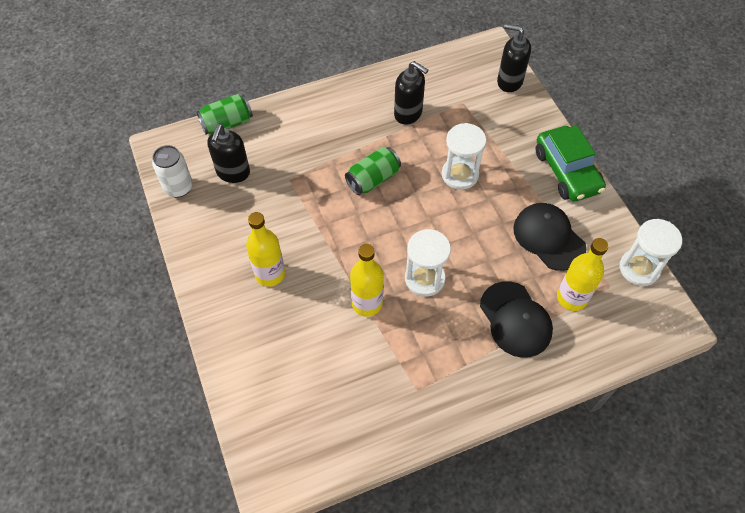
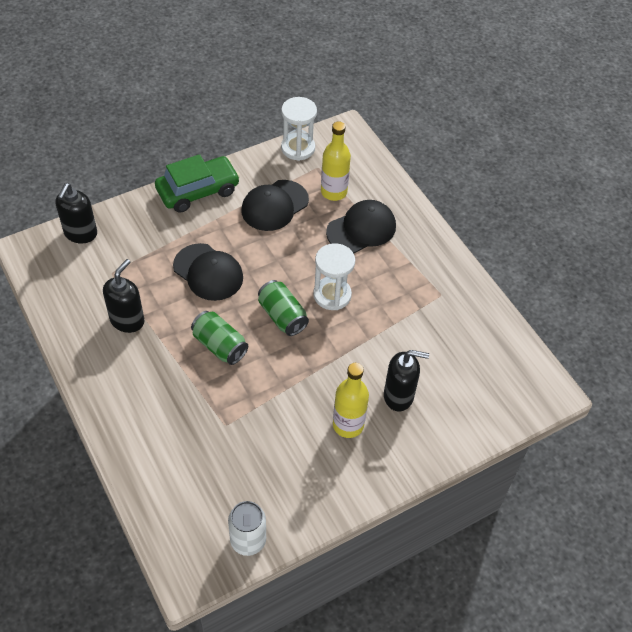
camera: 100 degrees left, 5 degrees down
(227, 123) = (147, 505): green can -> green can (282, 316)
(233, 173) = (221, 484): black soap dispenser -> black soap dispenser (399, 396)
(367, 303) = (366, 338): yellow bottle -> none
(460, 175) = (208, 272): white hourglass -> black cap

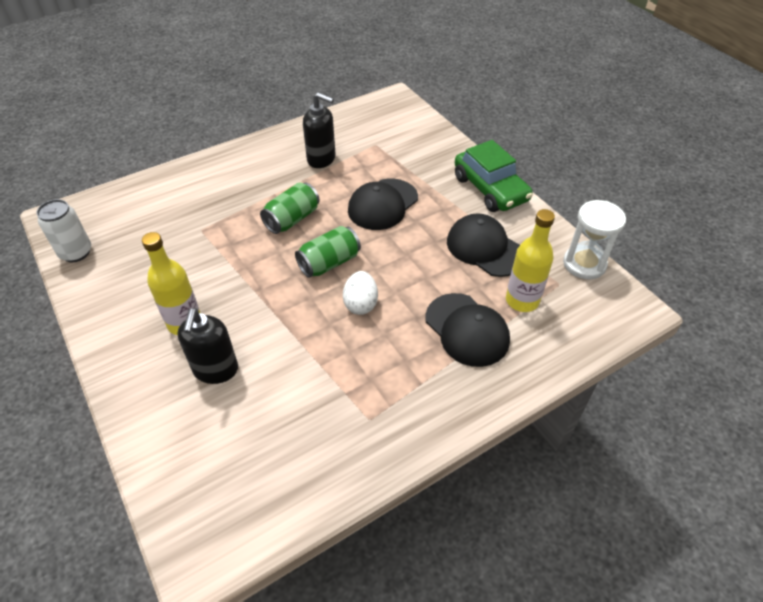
camera: 90 degrees right, 5 degrees down
(80, 234) = (418, 123): black soap dispenser -> none
(332, 295) = (360, 304): white hourglass -> white egg

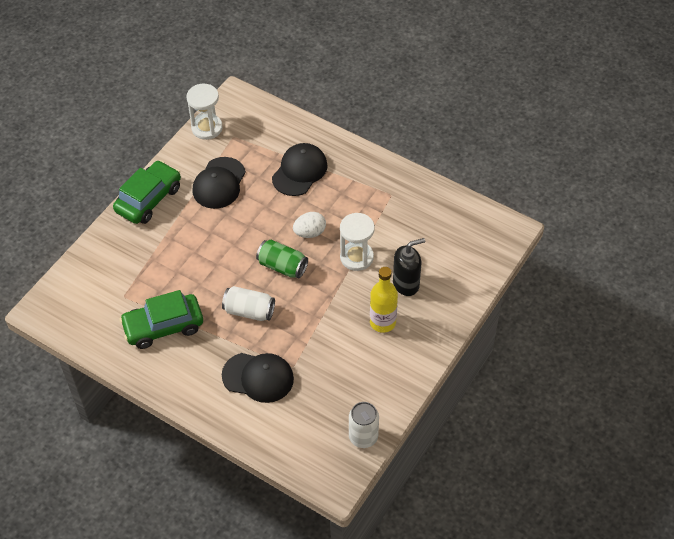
camera: 115 degrees left, 5 degrees up
(292, 219) = (249, 311): green can -> white can
(293, 335) = (356, 257): none -> white hourglass
(321, 159) = (163, 326): black soap dispenser -> green car
(382, 204) = (202, 260): black cap -> black cap (258, 377)
(522, 300) = (259, 151): yellow bottle -> none

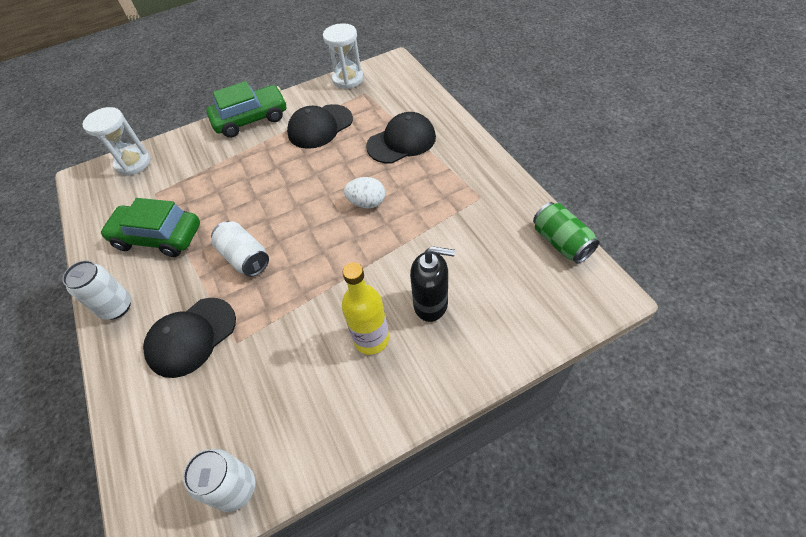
camera: 35 degrees right, 0 degrees up
(181, 386) = (116, 307): none -> white can
(258, 377) = (191, 337): black cap -> black cap turned 90 degrees clockwise
(282, 266) = (314, 225): green can -> green can (561, 242)
(356, 257) = (396, 248): white hourglass -> white hourglass (133, 163)

